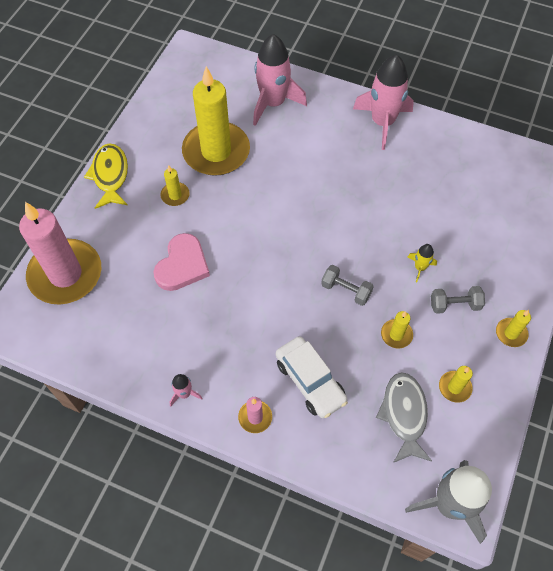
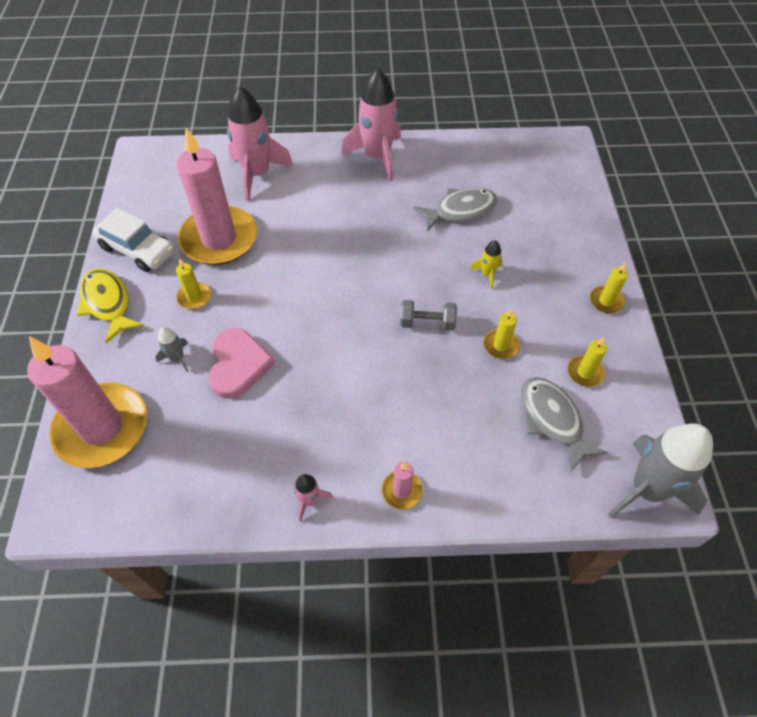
camera: 25 degrees left, 5 degrees down
(140, 241) = (177, 358): none -> grey rocket
(216, 151) = (219, 239): yellow candle -> pink candle
(310, 381) = (440, 427): white car -> white car (137, 250)
(428, 200) = (460, 210): none -> grey fish
(454, 305) = (540, 295): grey dumbbell -> none

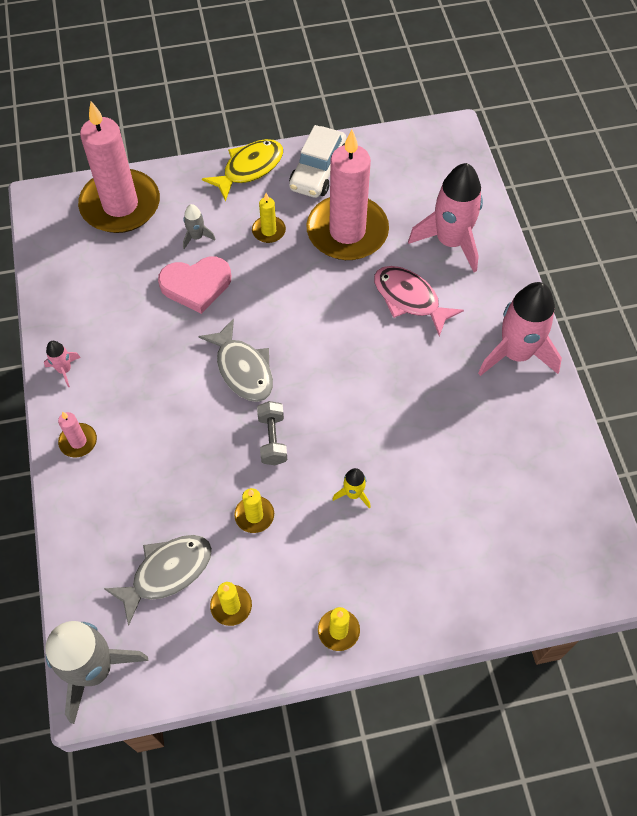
camera: 80 degrees right, 5 degrees up
(307, 209) = (409, 299): none -> pink fish
(460, 210) = (449, 455): grey fish -> grey fish (243, 369)

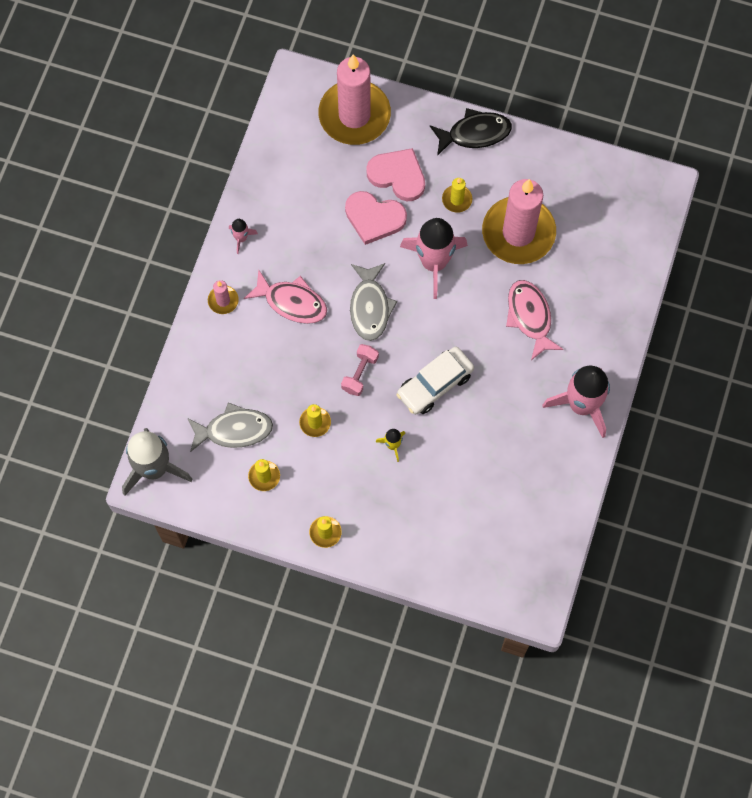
camera: 30 degrees right, 10 degrees up
(156, 405) = (292, 302): none -> pink fish
(196, 237) = (398, 175): grey rocket -> pink heart
(249, 168) = (475, 133): yellow fish -> black fish
(272, 439) = (360, 373): grey dumbbell -> pink dumbbell
(318, 171) = (529, 164): white car -> white car (435, 384)
(450, 241) = (595, 285): pink rocket -> pink rocket (434, 262)

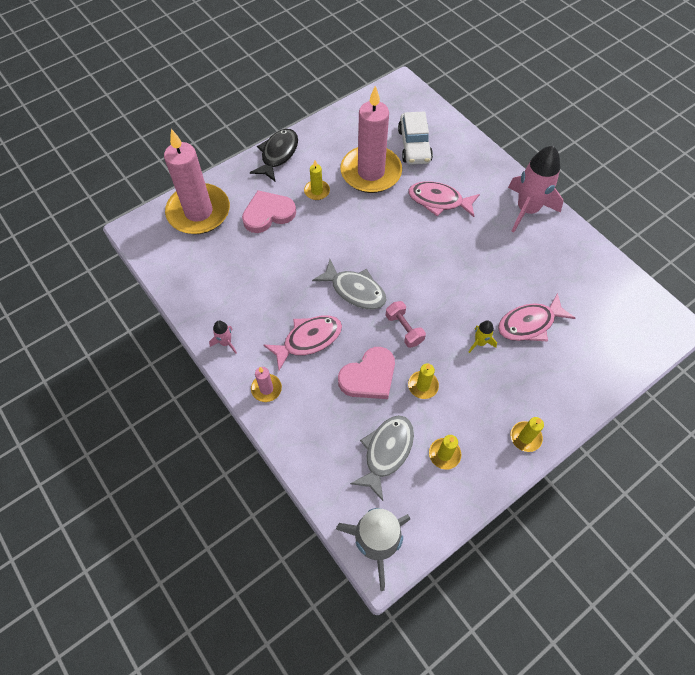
camera: 55 degrees left, 10 degrees down
(374, 218) = (287, 246): pink heart -> pink heart (369, 376)
(434, 262) = (353, 231): pink rocket -> none
(435, 384) = (449, 286): white car -> white car (414, 145)
(444, 477) = (529, 324): none -> pink fish

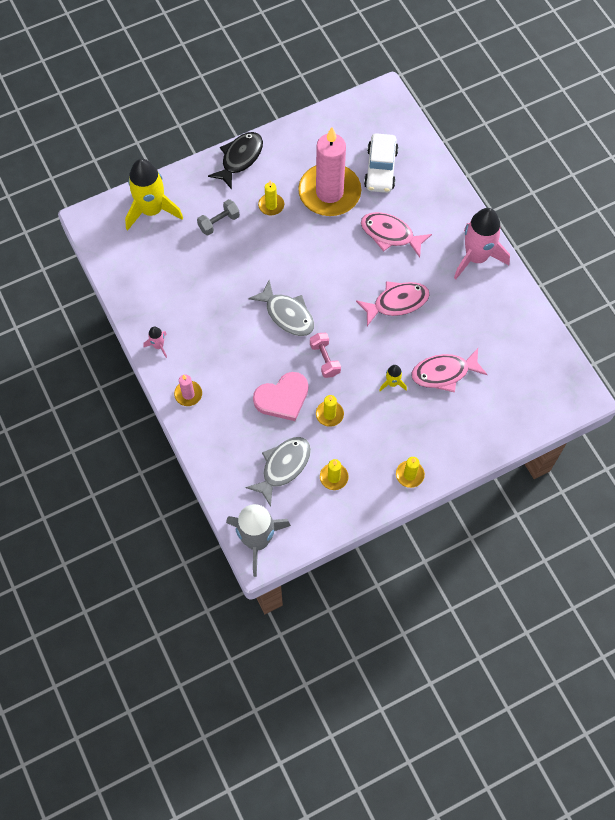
camera: 10 degrees right, 5 degrees up
(198, 212) = (152, 210): pink candle -> yellow rocket
(268, 214) = (219, 222): pink heart -> grey dumbbell
(308, 340) = (234, 355): pink fish -> pink fish (397, 302)

